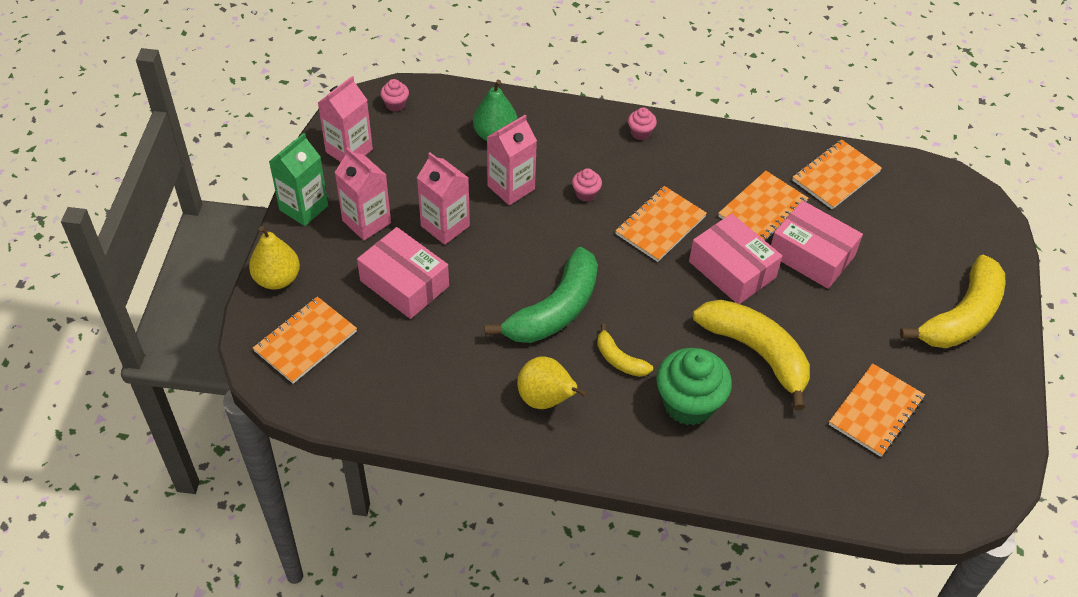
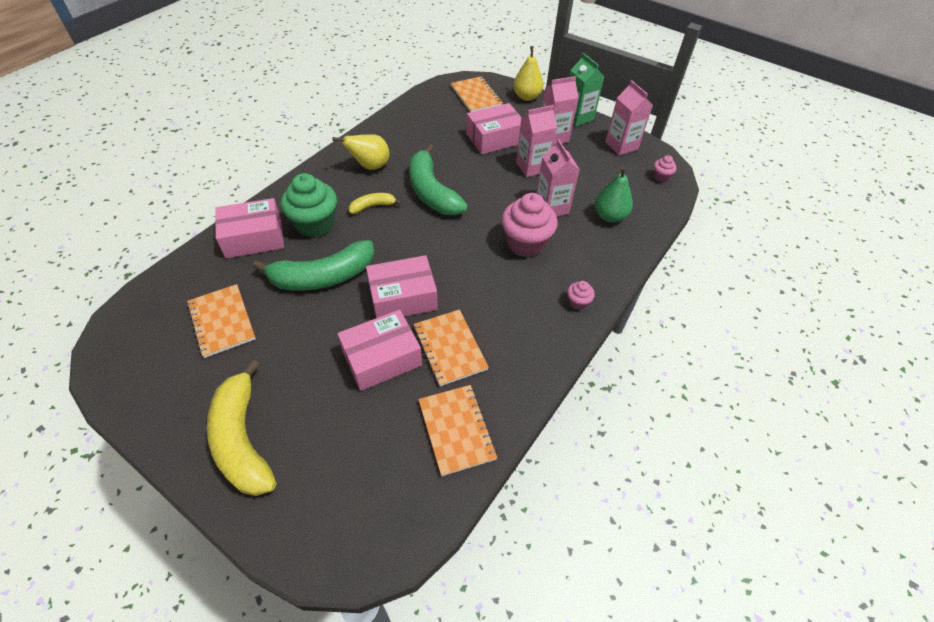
camera: 115 degrees right, 0 degrees up
(586, 194) = (525, 243): pink cupcake -> pink cupcake, size x2.18
(660, 225) = (471, 273): orange notebook -> none
(752, 456) = (254, 238): none -> pink box
(756, 352) = (323, 276): yellow banana -> green banana

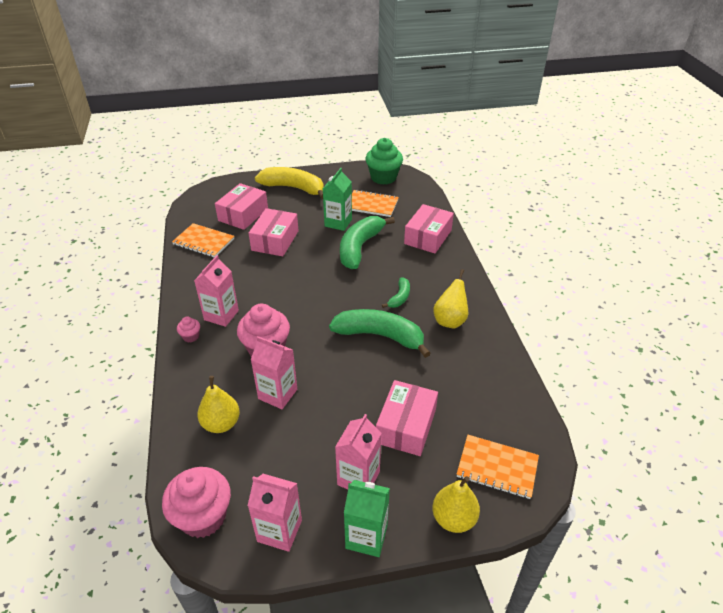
camera: 135 degrees right, 10 degrees down
(291, 326) = (338, 223): none -> green carton
(315, 224) = (411, 264): green cupcake -> green cupcake (383, 177)
(372, 206) = (399, 297): yellow banana -> green banana
(403, 297) = (302, 268): pink box -> pink box (243, 214)
(449, 348) = (245, 265): orange notebook -> none
(532, 167) = (336, 421): pink carton -> pink carton (221, 315)
(609, 216) = (221, 423): green pear -> yellow pear
(661, 177) = (203, 517): pink cupcake -> pink cupcake, size x2.18

